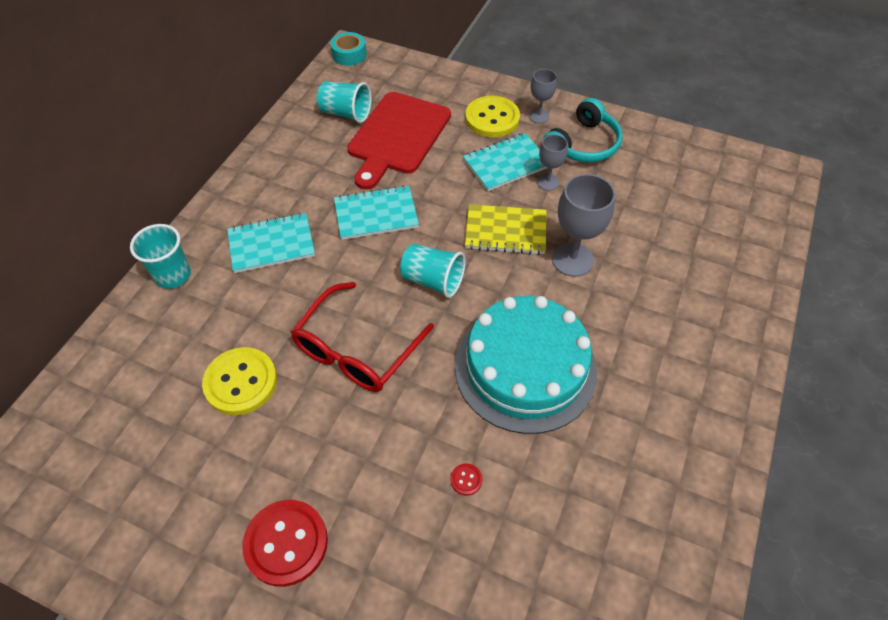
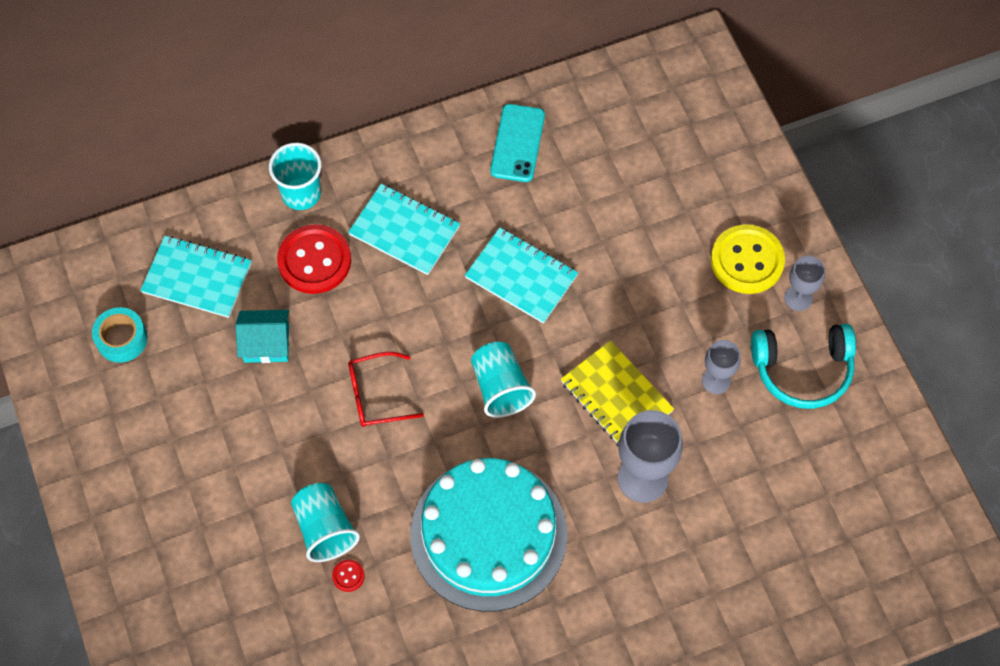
camera: 45 degrees right, 10 degrees up
(241, 382) = (266, 343): yellow button -> turquoise house
(286, 543) = (186, 501): red button -> red button (314, 260)
(295, 153) = (517, 143): none -> turquoise phone
(346, 113) = (610, 133): turquoise cup -> turquoise cup (325, 529)
(349, 55) = (690, 56): turquoise tape -> turquoise tape (122, 339)
(357, 349) = (376, 395): red glasses -> red glasses, size x0.60
(397, 136) = (631, 204): red cutting board -> none
(506, 164) = (700, 326): turquoise notebook -> turquoise notebook (197, 278)

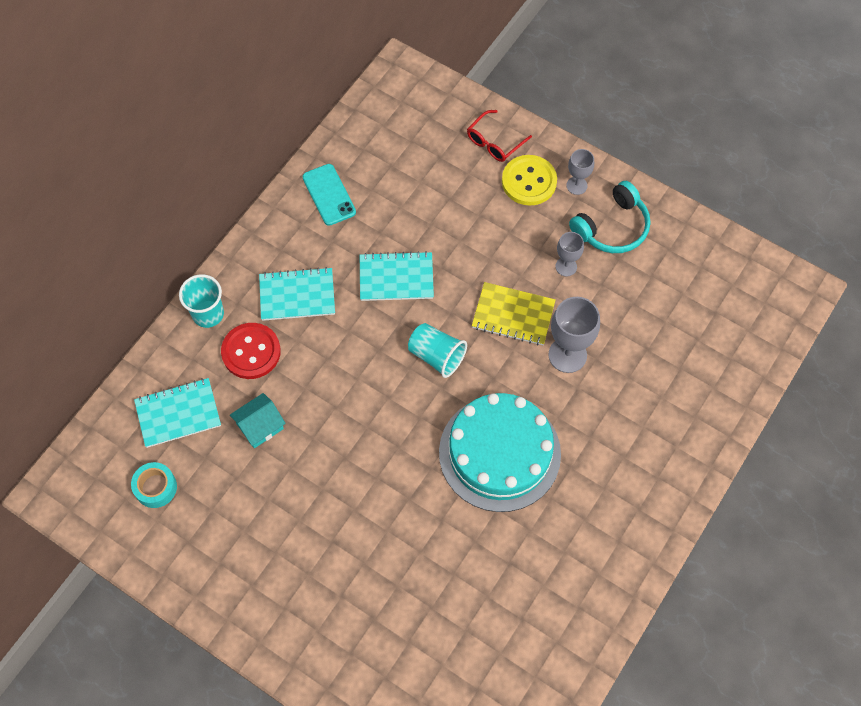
camera: 35 degrees left, 0 degrees up
(325, 529) = (392, 520): turquoise cup -> none
(348, 576) = (430, 539): red button -> none
(376, 395) = (360, 412): red glasses -> red glasses (494, 142)

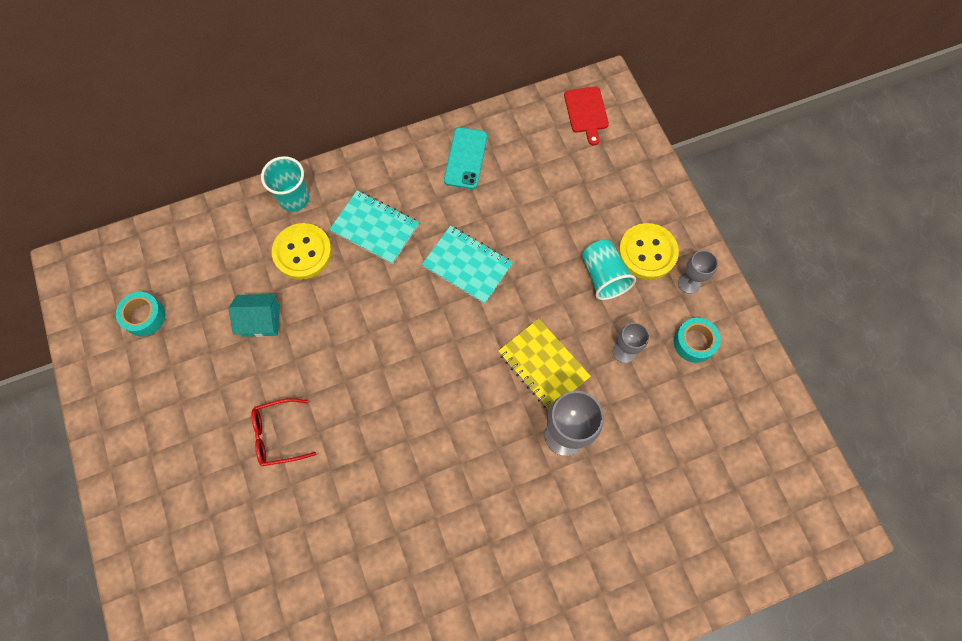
camera: 35 degrees right, 5 degrees up
(178, 414) = (208, 266): turquoise notebook -> none
(251, 352) = (302, 252): red button -> yellow button
(399, 100) = (586, 112): none -> red cutting board
(436, 356) = (449, 357): turquoise cup -> turquoise cup (603, 276)
(494, 142) = (642, 198): red glasses -> red glasses (278, 435)
(499, 453) = (437, 484): turquoise cake -> none
(612, 227) = (694, 342): turquoise headphones -> turquoise tape

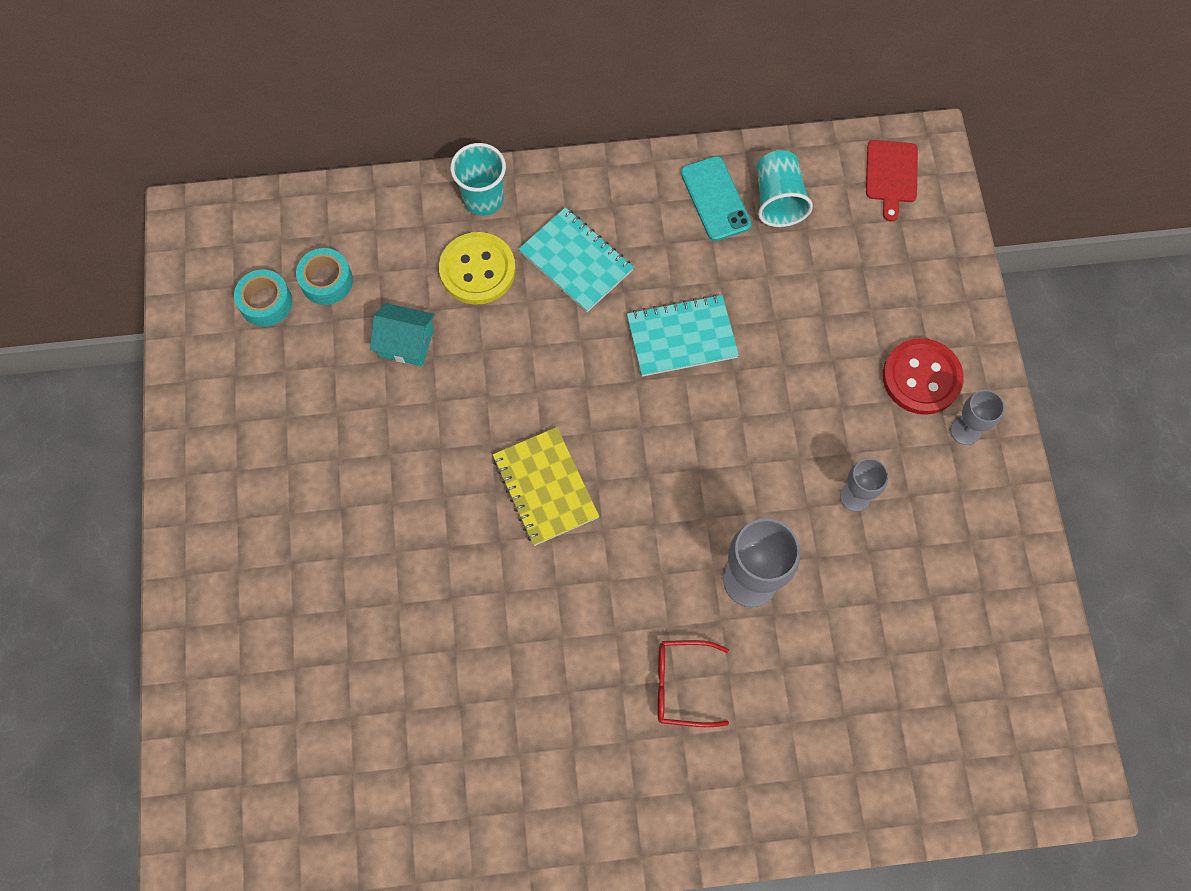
camera: 15 degrees right, 0 degrees up
(278, 435) = (394, 487): red glasses -> red glasses (682, 685)
(465, 158) = (715, 199): turquoise phone -> turquoise phone turned 45 degrees counterclockwise
(467, 265) = (681, 337): turquoise notebook -> turquoise notebook turned 60 degrees counterclockwise
(543, 365) = (746, 487): yellow notebook -> yellow notebook (545, 487)
(603, 276) = (855, 394): turquoise cup -> turquoise cup (778, 200)
(647, 252) = (921, 377): yellow button -> red button
(694, 342) = (950, 508): turquoise tape -> turquoise tape (326, 281)

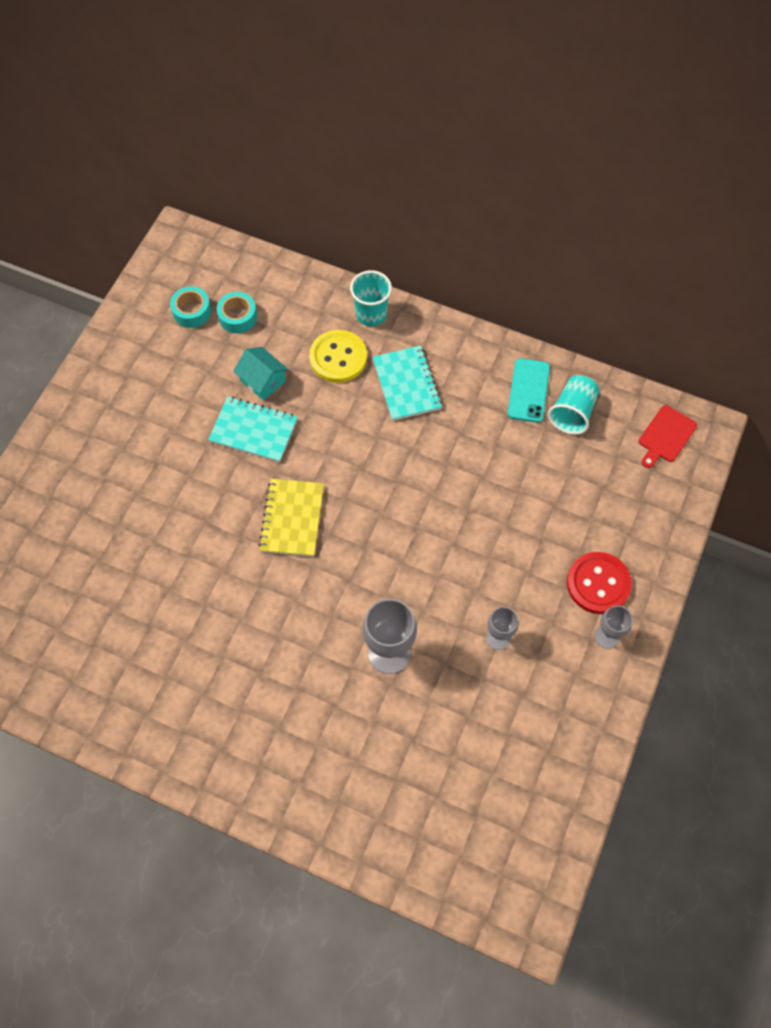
camera: 30 degrees right, 5 degrees down
(681, 337) = (446, 469): turquoise notebook -> turquoise notebook (253, 430)
(682, 685) = (299, 695): red glasses -> none

